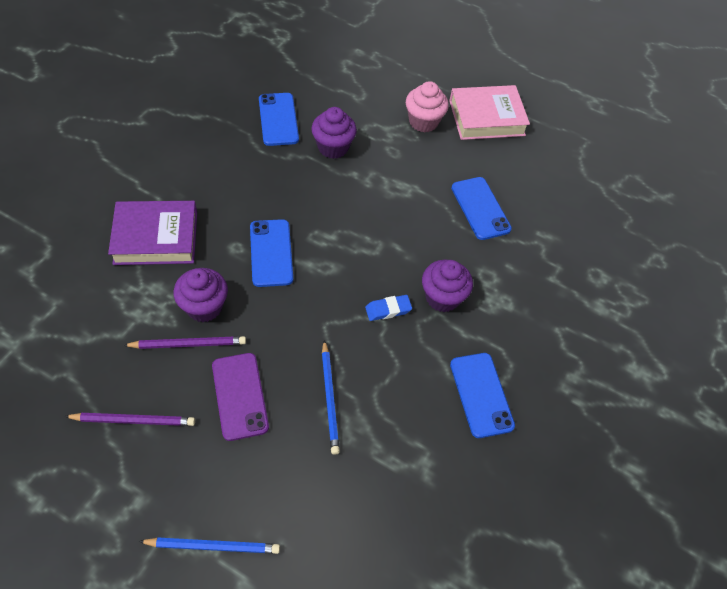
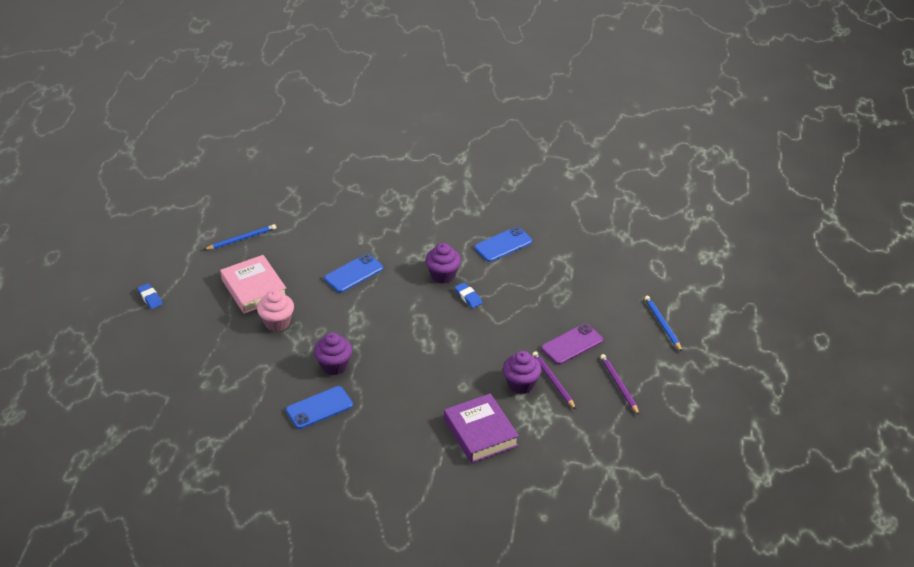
camera: 105 degrees left, 15 degrees down
(271, 253) = (457, 367): blue phone -> none
(330, 398) = (547, 305): blue pencil -> blue pencil (241, 239)
(502, 43) = (150, 298): none -> blue eraser

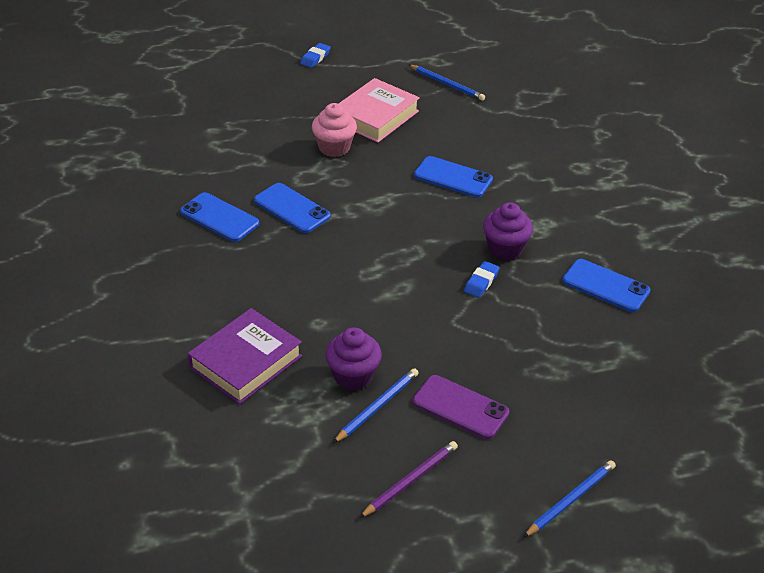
camera: 65 degrees right, 0 degrees up
(334, 366) = (292, 208): purple cupcake -> blue phone
(553, 381) = (377, 407): purple pencil -> blue pencil

